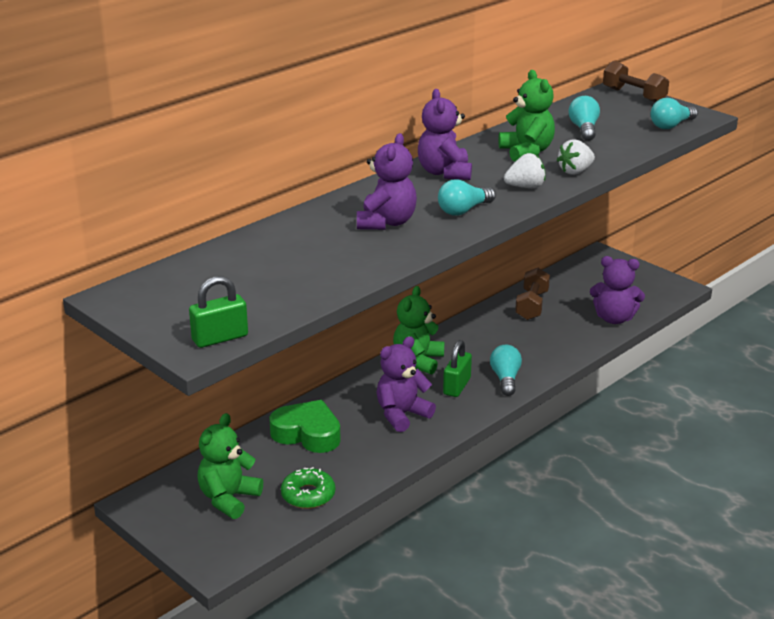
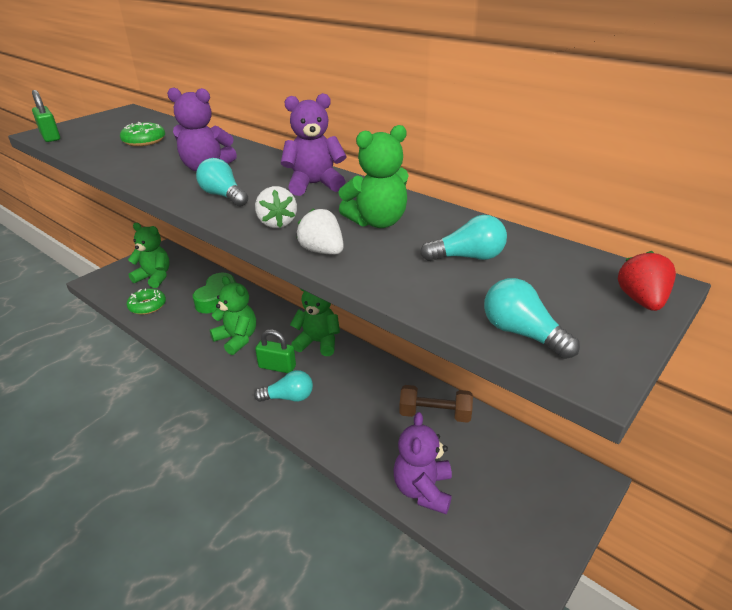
camera: 85 degrees right, 5 degrees up
(272, 266) = (144, 141): none -> green donut
(402, 415) = (237, 339): purple teddy bear -> green teddy bear
(634, 95) = (641, 301): brown dumbbell -> red strawberry

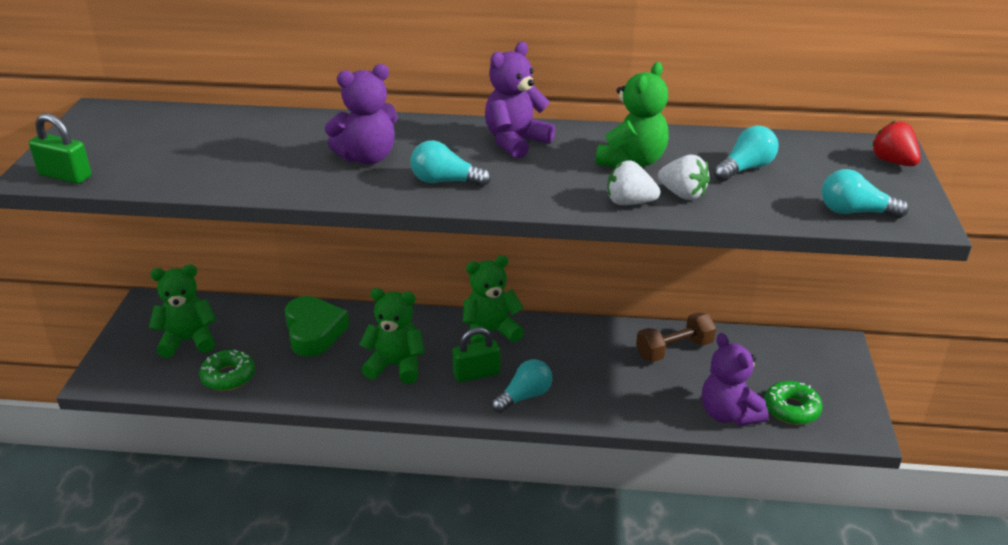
camera: 35 degrees left, 0 degrees up
(144, 141) = (218, 145): green donut -> green donut (791, 409)
(277, 223) = (547, 191): white strawberry -> white strawberry (682, 194)

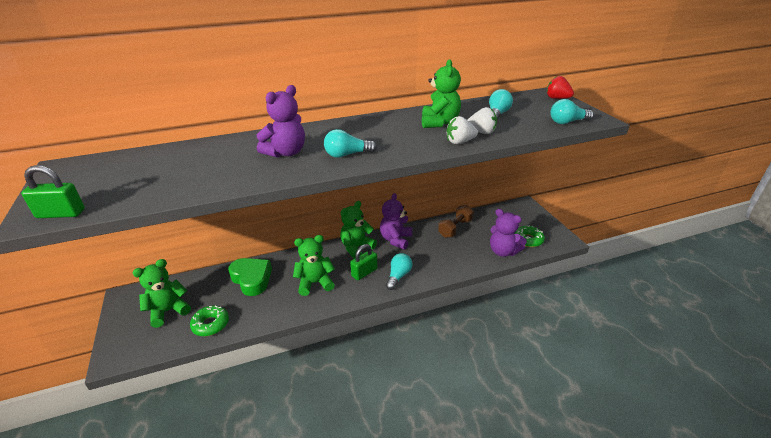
camera: 25 degrees left, 0 degrees up
(515, 142) = (367, 126): purple teddy bear -> purple teddy bear (396, 240)

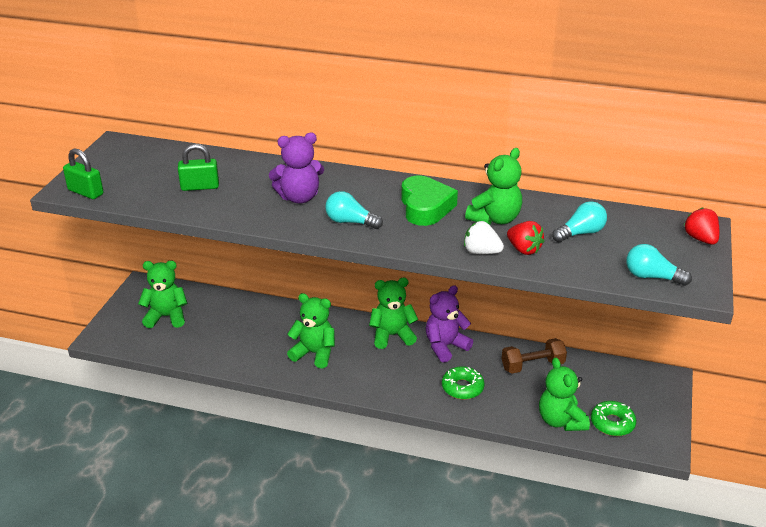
camera: 35 degrees right, 0 degrees up
(211, 324) = (190, 347): green donut -> green donut (462, 388)
(252, 279) = (259, 320): green heart -> green heart (425, 207)
(364, 272) = (373, 367): green padlock -> green padlock (200, 187)
(398, 276) = (406, 388): turquoise light bulb -> none
(481, 132) = (524, 249): white strawberry -> red strawberry
(503, 251) = (561, 421): purple teddy bear -> green teddy bear

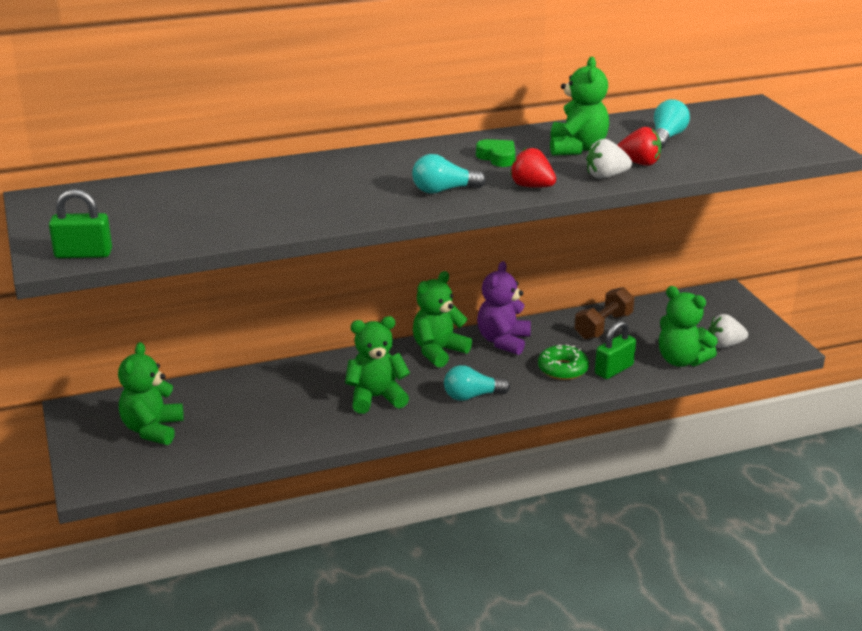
camera: 35 degrees left, 5 degrees down
(166, 317) = (152, 429): green teddy bear -> green teddy bear turned 45 degrees counterclockwise
(200, 187) = (223, 209): green padlock -> green padlock (614, 370)
(299, 197) = (355, 186): purple teddy bear -> none
(425, 207) = (497, 157): green heart -> green heart, size x0.57
(612, 423) = (725, 345): green donut -> white strawberry
(652, 277) = (771, 151): turquoise light bulb -> turquoise light bulb (472, 396)
(700, 239) = (765, 114): red strawberry -> red strawberry (532, 186)

